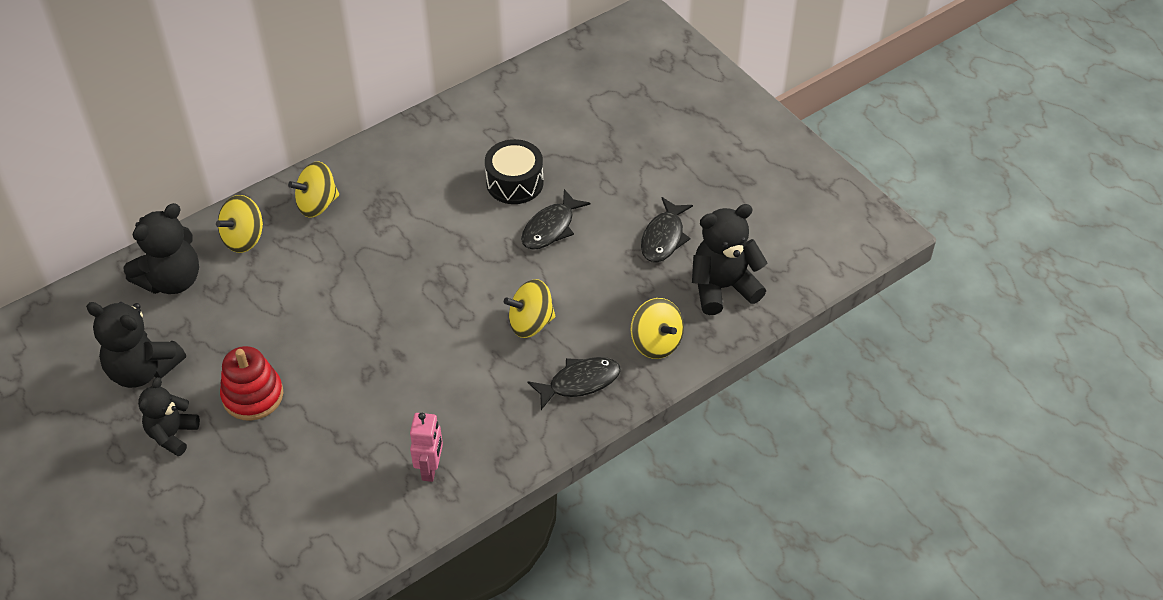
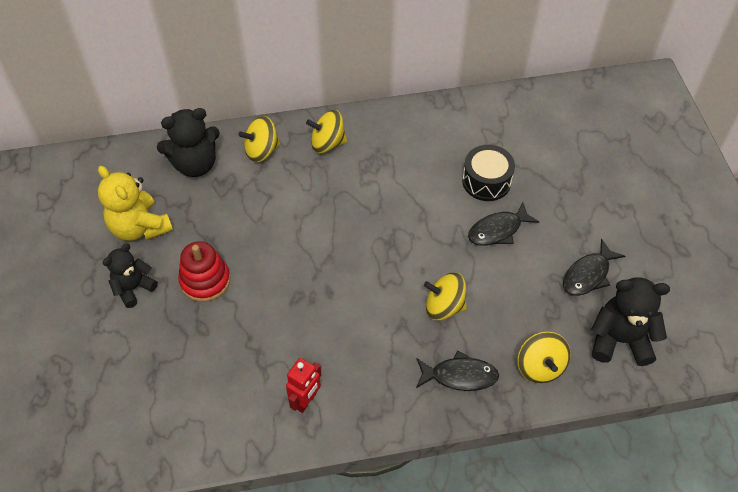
camera: 25 degrees right, 5 degrees up
(143, 370) = (140, 227): black teddy bear -> yellow teddy bear
(430, 469) = (306, 400): pink robot -> red robot

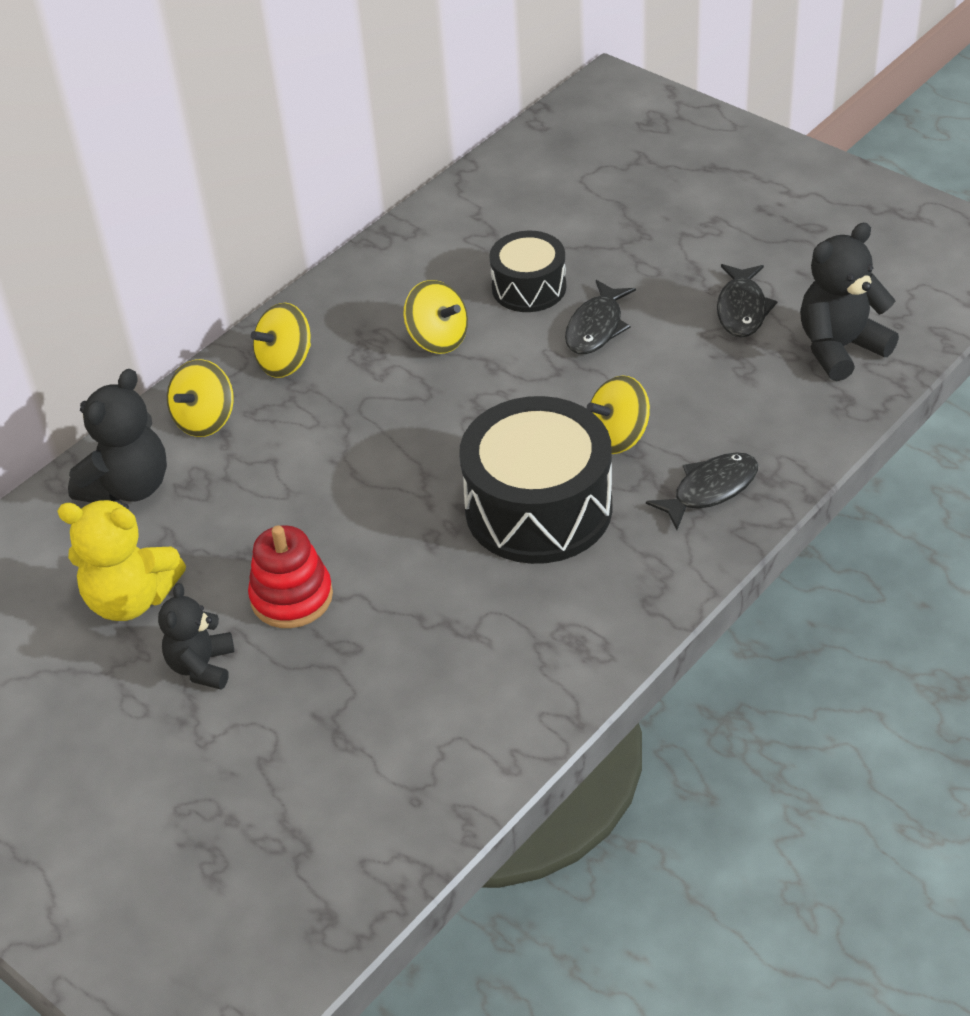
camera: 35 degrees left, 10 degrees down
(306, 400) = (562, 630): red robot -> none
(363, 319) = (538, 508): none -> black drum
(540, 367) = (786, 425): yellow spinning top -> yellow spinning top (438, 339)

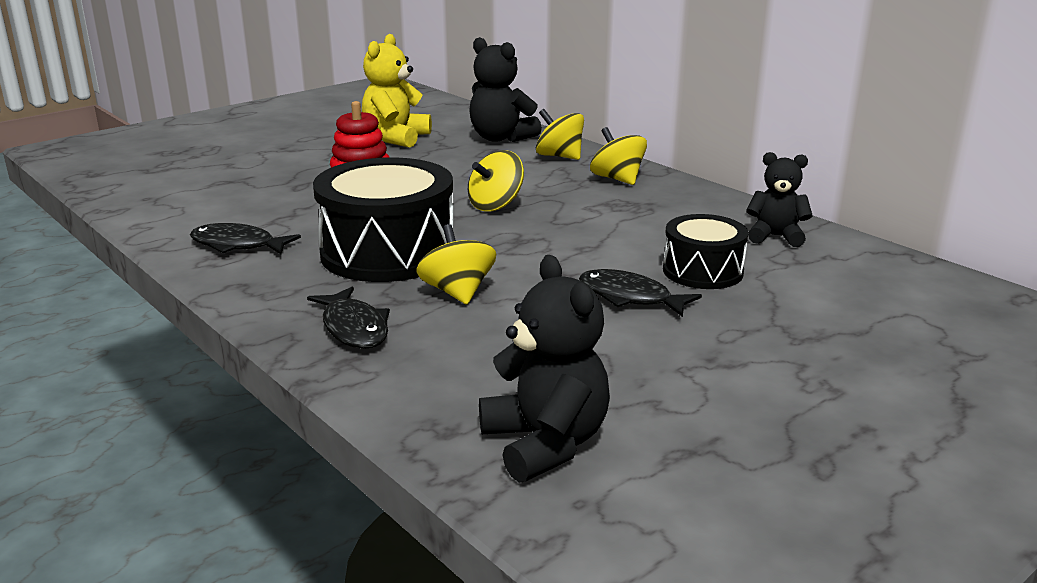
camera: 95 degrees right, 20 degrees down
(202, 666) = (322, 152): black teddy bear -> black teddy bear (775, 236)
(438, 339) = (631, 229): yellow spinning top -> yellow spinning top (495, 205)
(742, 309) = (642, 384): black fish -> black fish (238, 245)

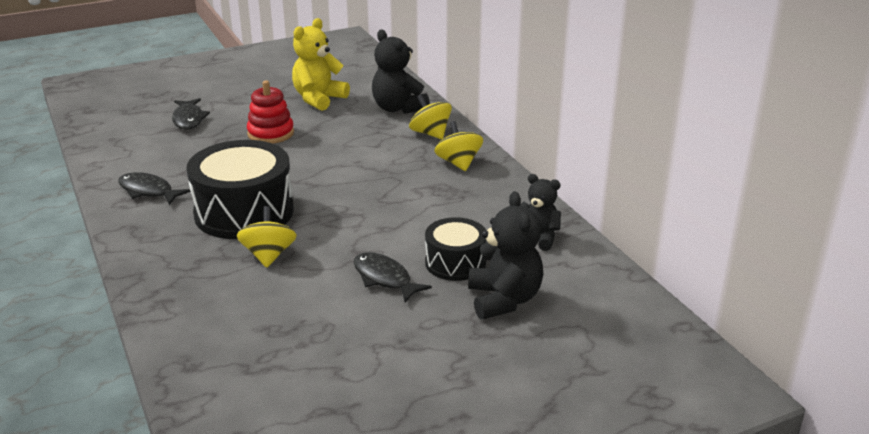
camera: 15 degrees right, 5 degrees up
(354, 328) = (182, 275): black fish -> black fish (189, 119)
(495, 205) = (348, 178): yellow spinning top -> none
(545, 443) = (244, 387): black teddy bear -> black teddy bear (504, 300)

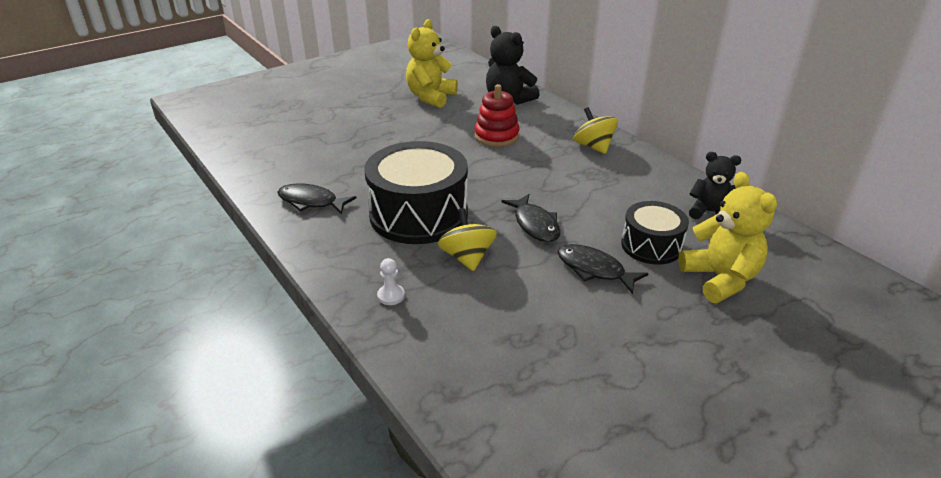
camera: 10 degrees left, 5 degrees up
(180, 281) = (391, 296): none -> white pawn
(189, 119) = (316, 126): black fish -> black fish (535, 225)
(270, 133) = (403, 133): red stacking toy -> red stacking toy (496, 136)
(430, 133) = (551, 121): yellow spinning top -> none
(504, 300) = (720, 279): black teddy bear -> yellow teddy bear

